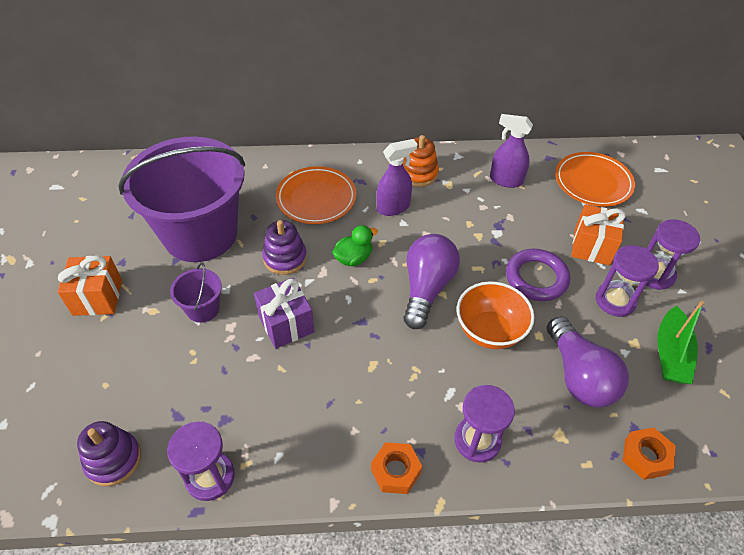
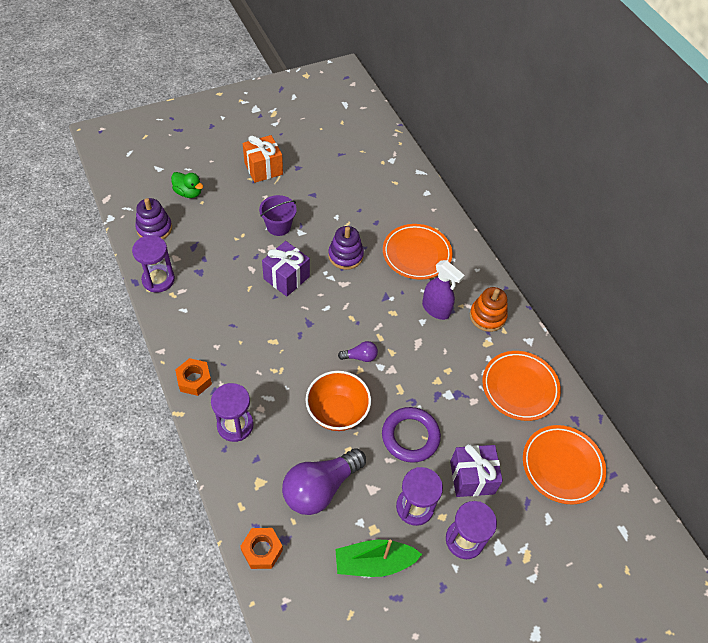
camera: 65 degrees right, 5 degrees up
(200, 234) = (343, 198): purple bucket -> none
(353, 258) = (367, 299): green duck -> green duck (188, 193)
(426, 288) = (360, 357): purple light bulb -> purple light bulb, size x0.46
(505, 180) = (520, 387): purple spray bottle -> orange plate
(592, 247) = (472, 477): orange gift -> purple gift

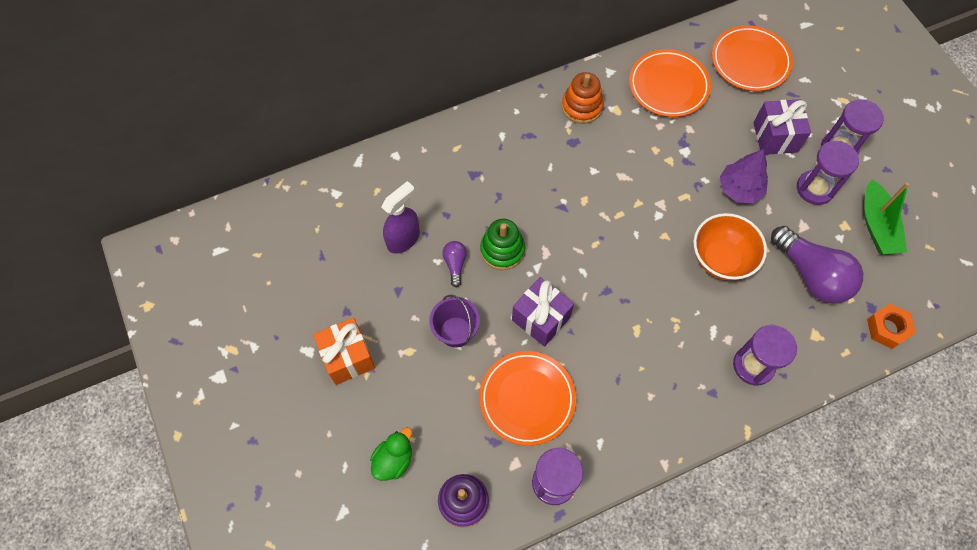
camera: 85 degrees left, 10 degrees up
(194, 380) = (701, 418): orange nut -> none
(345, 256) = (502, 250): purple stacking toy -> green stacking toy
(360, 357) = (648, 235): purple light bulb -> purple light bulb (455, 264)
(410, 436) = (739, 189): purple ring -> purple tree
(416, 254) = (496, 171): orange plate -> orange plate (527, 399)
(436, 309) = (576, 156): purple spray bottle -> purple spray bottle (403, 239)

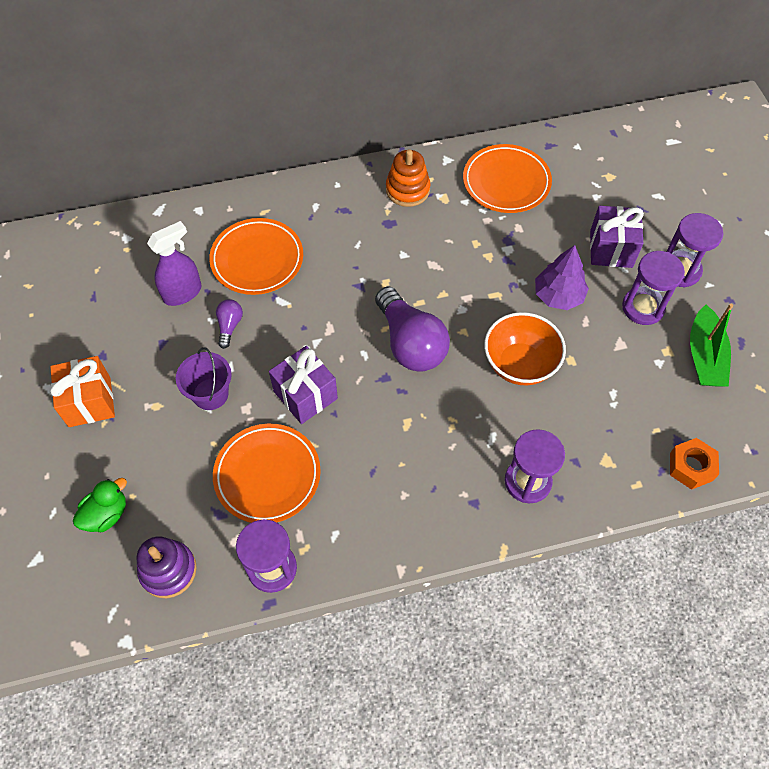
camera: 10 degrees right, 5 degrees down
(502, 250) = (283, 319): green stacking toy -> none
(750, 61) = (602, 170): orange plate -> orange plate (257, 259)
(811, 274) = (617, 396): purple light bulb -> purple light bulb (410, 343)

